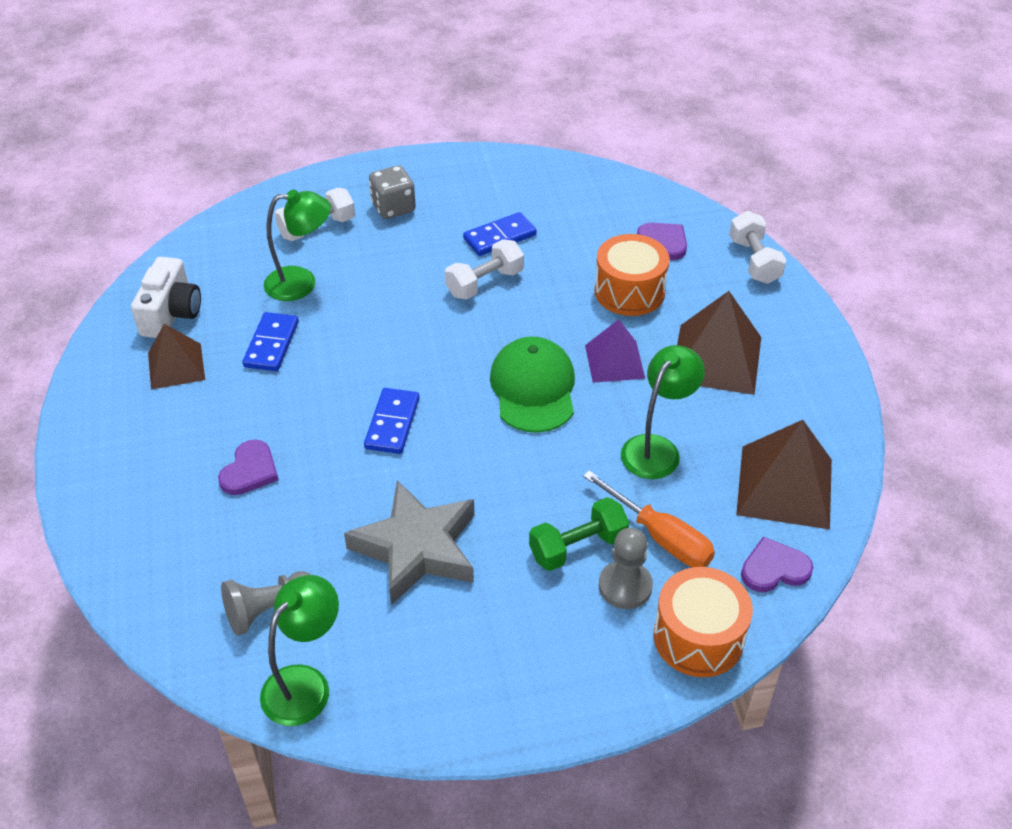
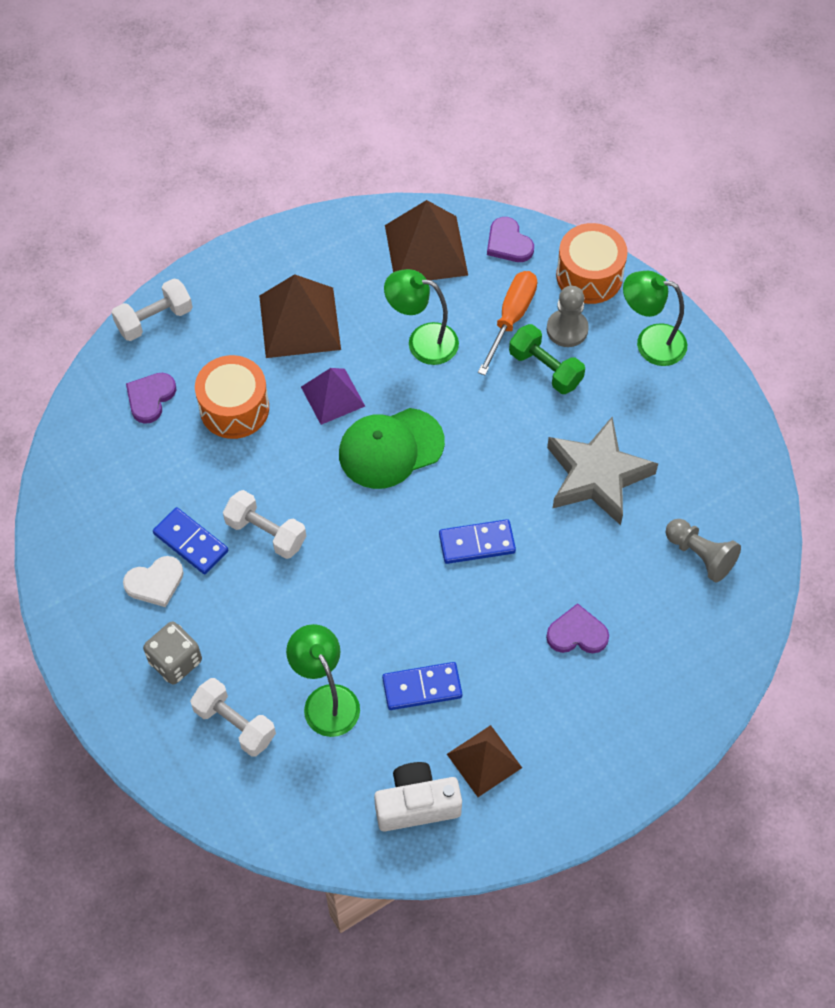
camera: 110 degrees left, 15 degrees up
(305, 684) = (746, 503): green lamp -> green lamp (650, 342)
(472, 210) = (155, 582): none -> white heart

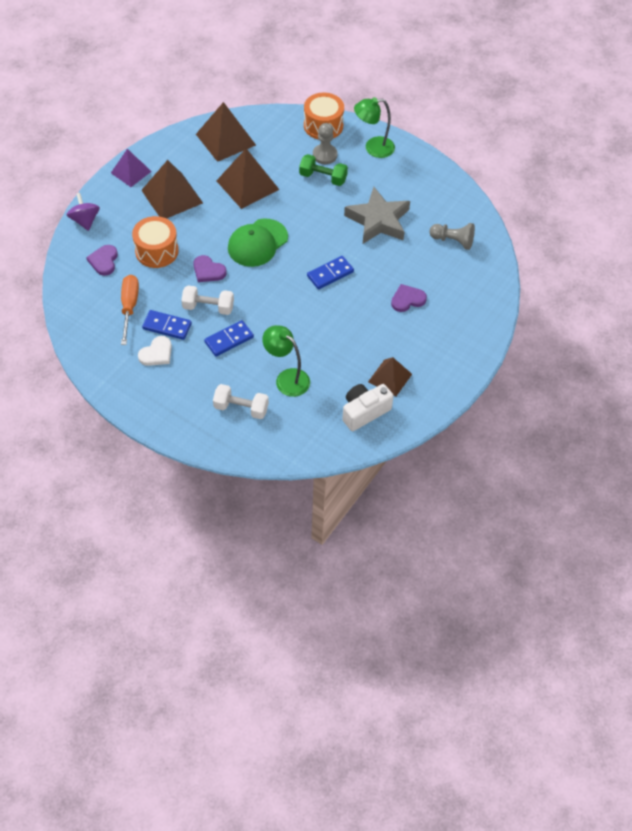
camera: 25 degrees left, 5 degrees down
(154, 319) = (85, 220): white dumbbell -> purple spinning top
(175, 661) = (190, 389): grey dice -> none
(332, 396) = (210, 227): purple pyramid -> purple pyramid (131, 172)
(422, 341) = (247, 185): green lamp -> brown pyramid
(422, 687) = (337, 354): blue domino -> blue domino (229, 340)
(508, 243) = (270, 122): purple heart -> purple heart (208, 271)
(511, 318) = (291, 159): orange screwdriver -> orange screwdriver (129, 307)

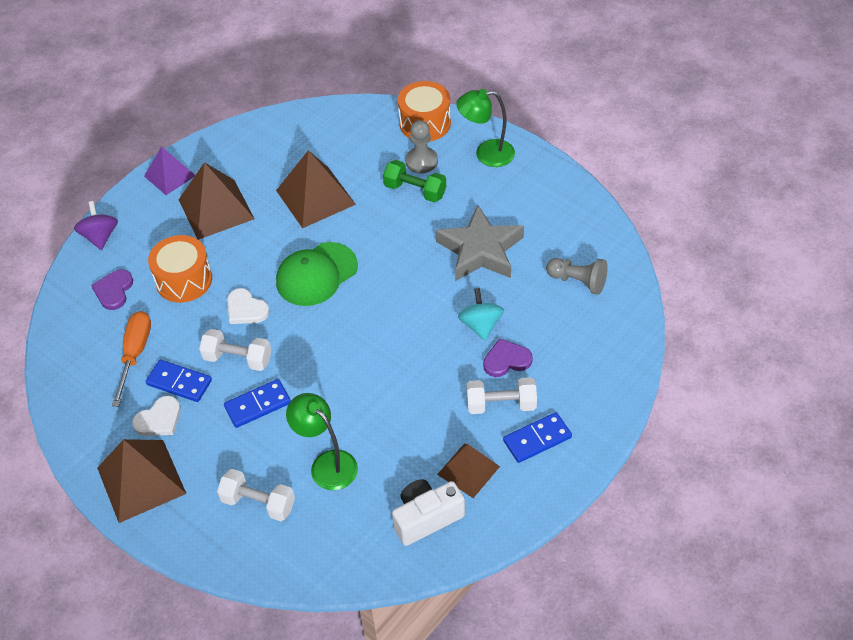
camera: 10 degrees right, 5 degrees down
(208, 271) = (246, 309): purple heart -> white heart
(225, 139) = (297, 137): brown pyramid -> brown pyramid (141, 480)
(330, 274) = (406, 320): blue domino -> blue domino (537, 439)
(385, 275) = (480, 325): none -> turquoise spinning top
(407, 331) = (501, 404): none -> white dumbbell

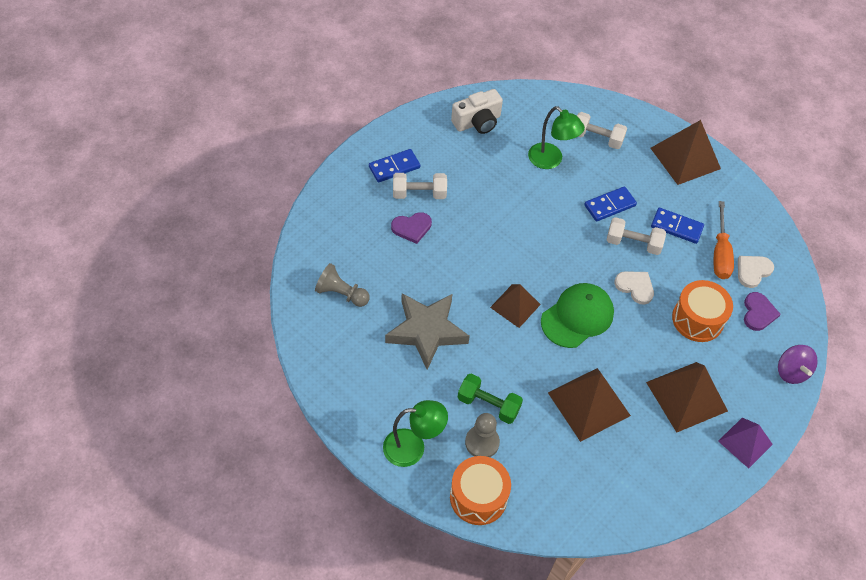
camera: 175 degrees right, 5 degrees up
(159, 419) = (684, 200): white heart -> white heart (753, 271)
(468, 470) = (447, 150): brown pyramid -> brown pyramid (515, 305)
(480, 325) = (431, 259): turquoise spinning top -> none

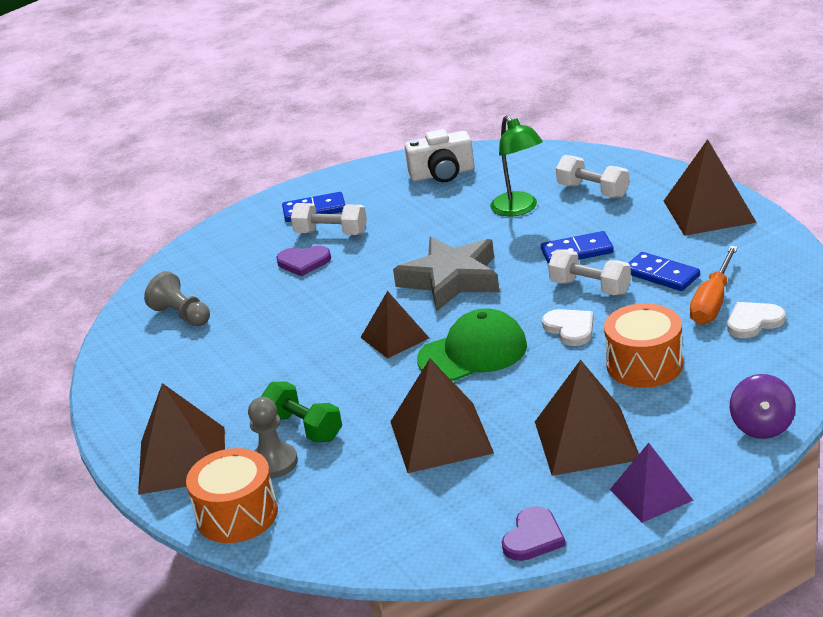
camera: 25 degrees right, 25 degrees down
(413, 447) = (182, 460): green lamp -> brown pyramid
(426, 331) = (265, 354): grey star -> grey star (451, 280)
(758, 313) = (740, 363): purple heart -> purple heart (533, 537)

